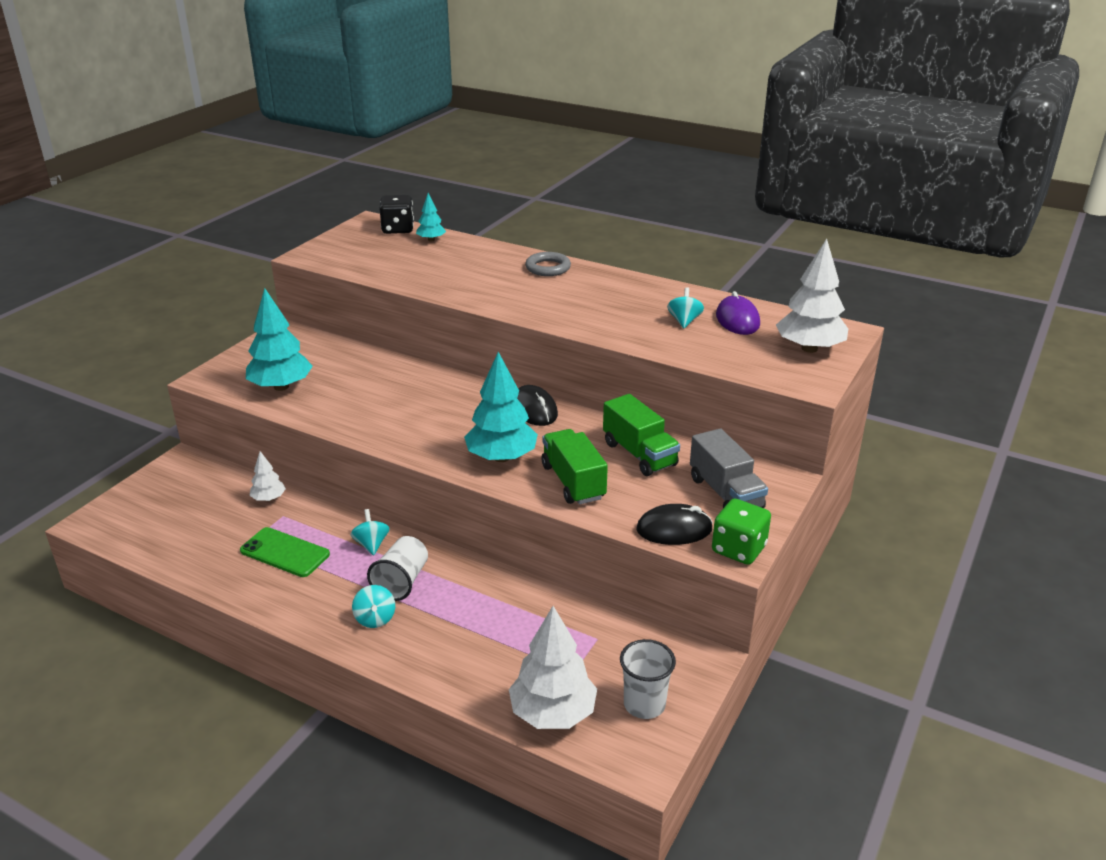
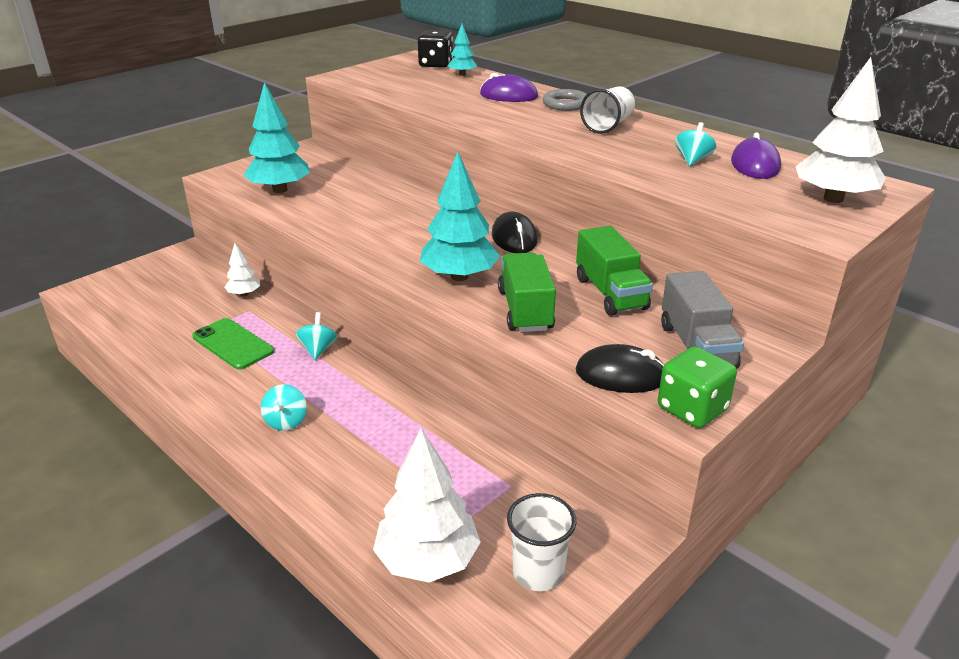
camera: 15 degrees right, 0 degrees up
(401, 582) = (330, 390): white cup -> white cup (608, 126)
(489, 263) = (508, 96): none -> purple mouse

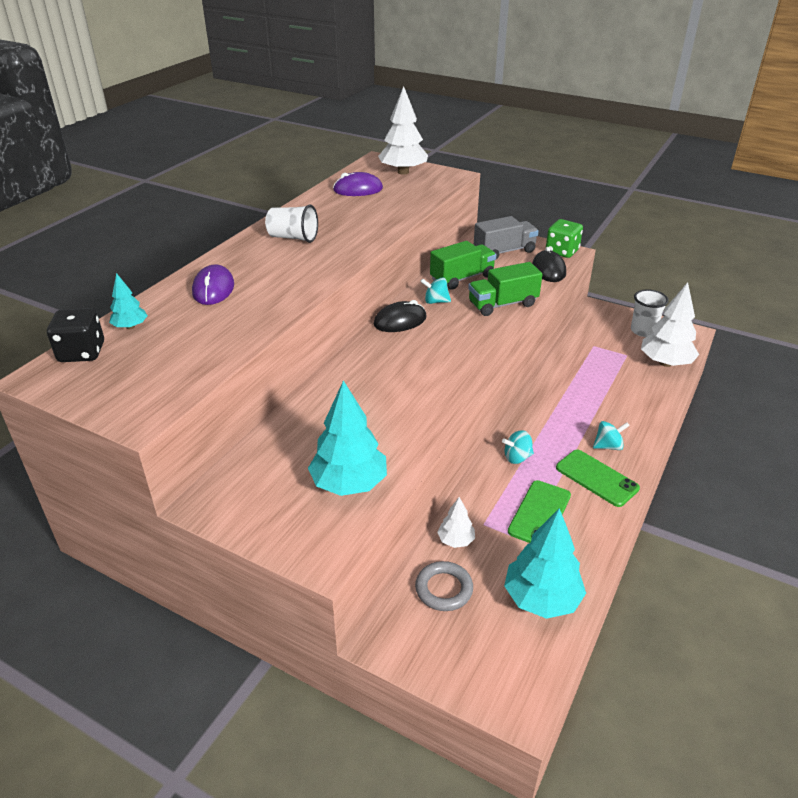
camera: 105 degrees left, 5 degrees up
(245, 395) = (596, 478): none -> green phone
(459, 276) = (474, 335): turquoise tree -> turquoise tree (541, 599)
(566, 104) = (237, 259): grey ring -> grey ring (444, 589)
(692, 160) = (358, 207): turquoise spinning top -> turquoise spinning top (435, 301)

